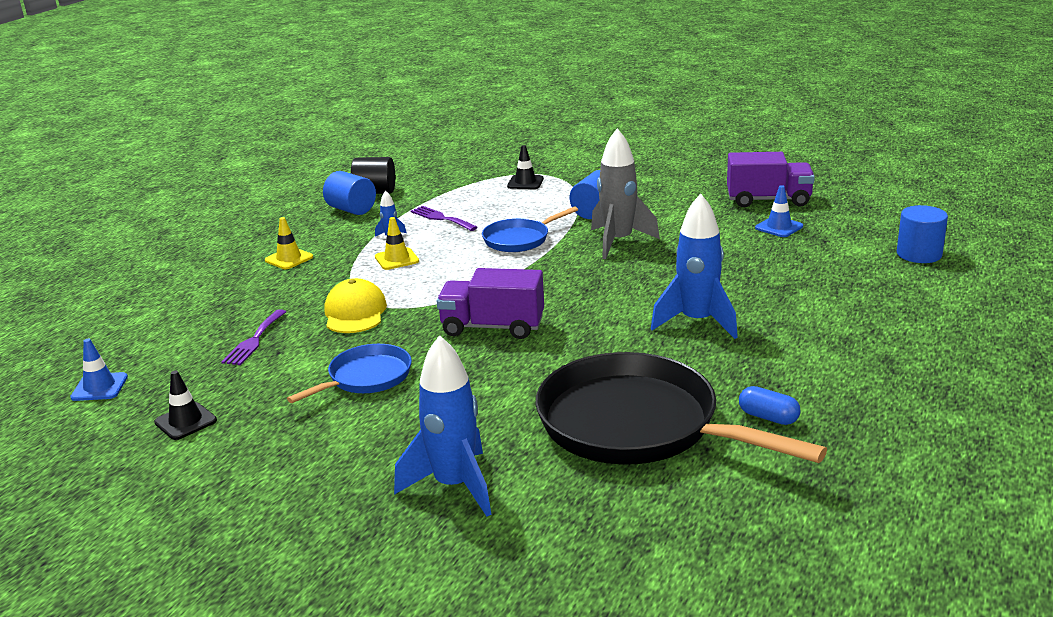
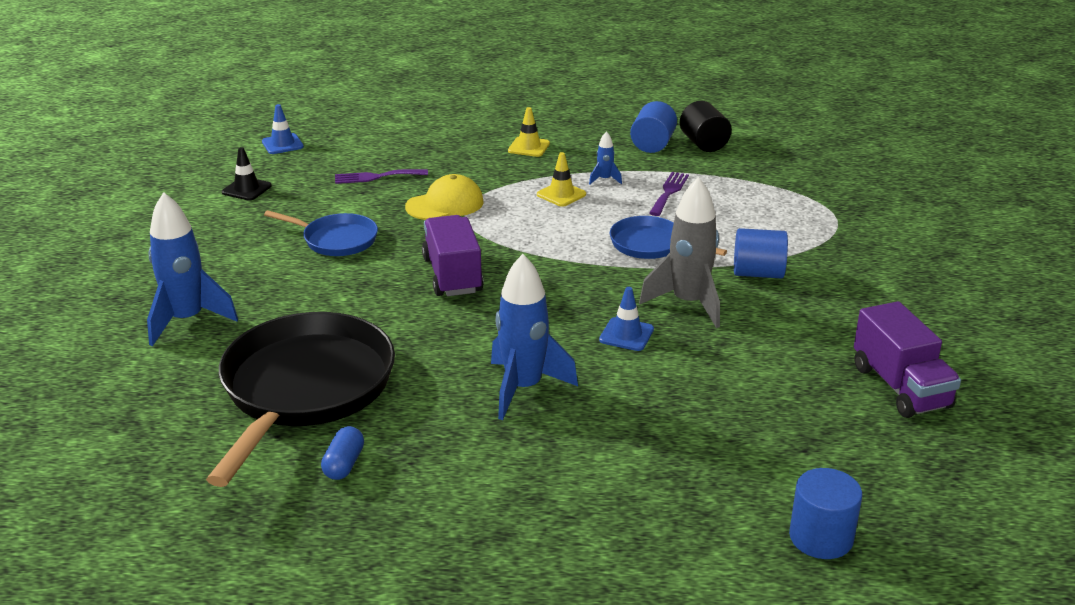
camera: 65 degrees right, 5 degrees up
(525, 182) = (802, 214): black traffic cone -> none
(779, 227) = (818, 407): blue traffic cone -> blue traffic cone (626, 335)

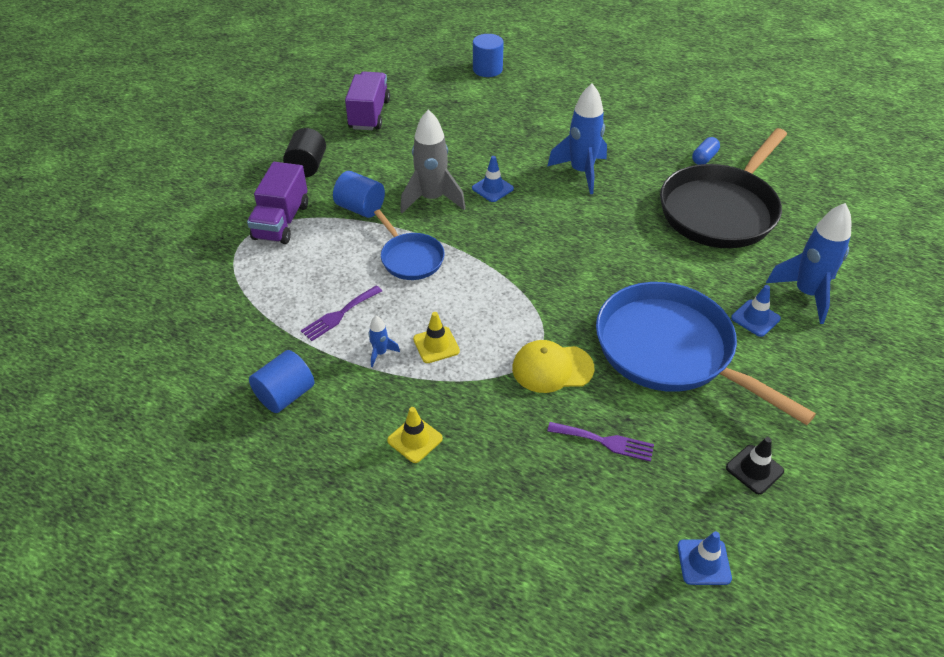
camera: 155 degrees left, 15 degrees up
(249, 284) = (755, 318): none -> blue traffic cone
(336, 240) = (670, 350): blue pan -> blue pan, size x1.96
(452, 275) = (584, 276): purple truck -> purple truck (281, 221)
(703, 144) = (235, 377): black cylinder -> black cylinder (307, 166)

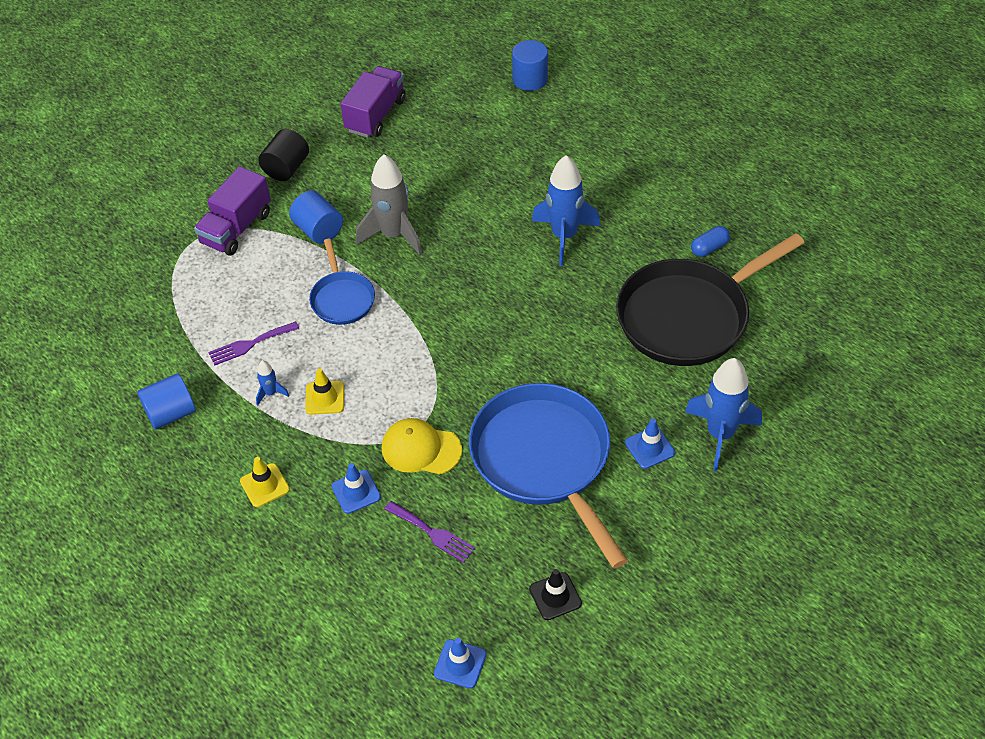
camera: 20 degrees right, 5 degrees up
(492, 188) = (461, 236): blue traffic cone -> blue traffic cone (356, 492)

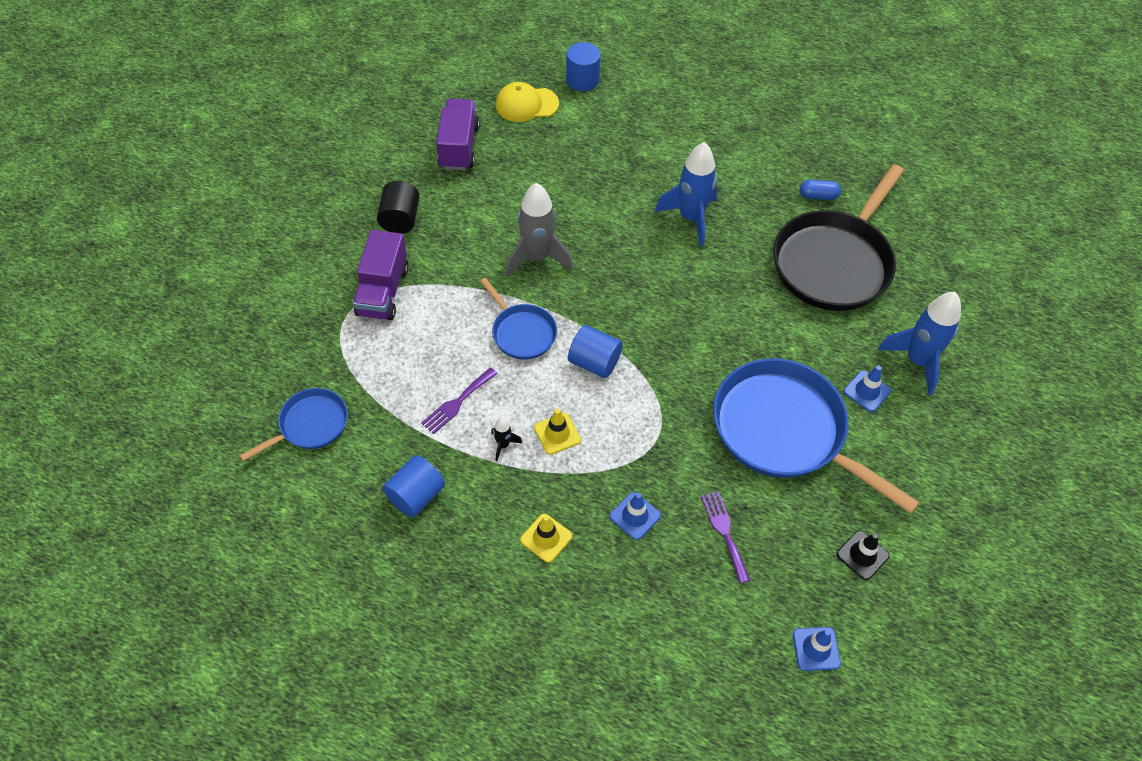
camera: 25 degrees left, 5 degrees up
(113, 326) = (310, 425): none -> blue pan
(271, 393) = (503, 445): blue rocket -> black rocket
(318, 230) = (463, 272): blue cylinder -> blue cylinder (594, 362)
(421, 449) = (671, 455): yellow cap -> yellow cap (526, 104)
(432, 533) = (724, 532): purple fork -> purple fork turned 120 degrees counterclockwise
(709, 248) = (818, 196): blue capsule -> blue capsule turned 60 degrees clockwise

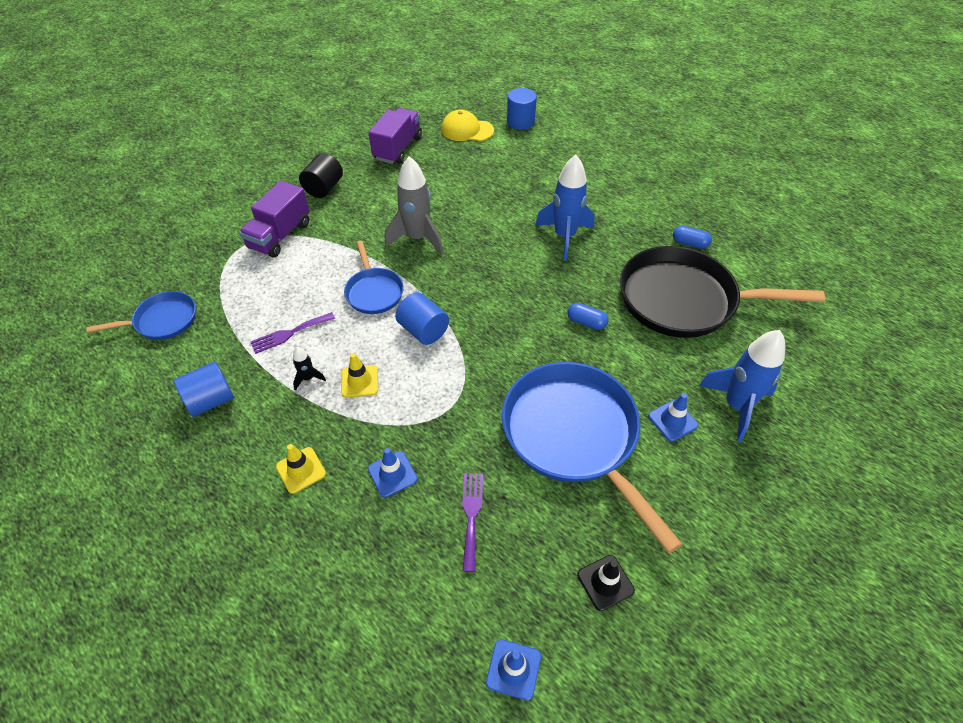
camera: 20 degrees right, 5 degrees down
(750, 311) = (586, 322): none -> blue capsule
(834, 262) = (684, 300): black pan -> black pan turned 45 degrees clockwise

